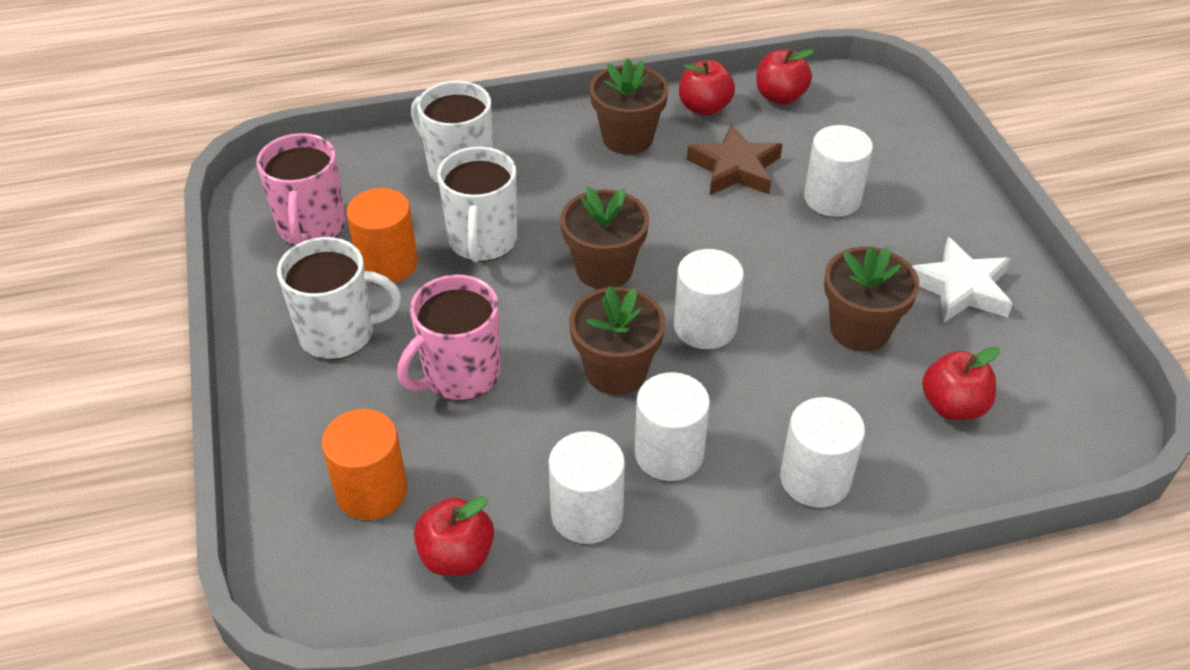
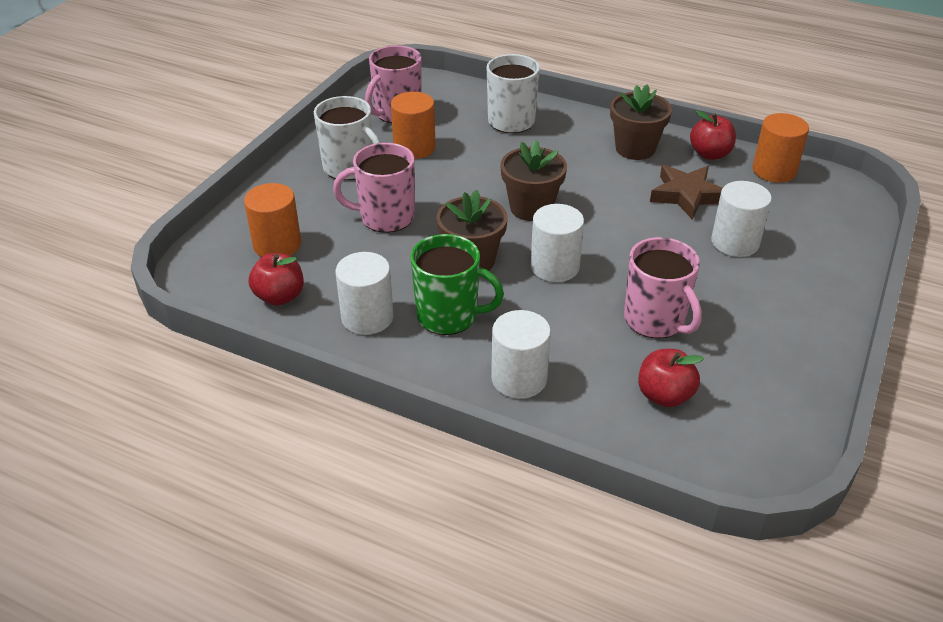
camera: 40 degrees right, 5 degrees down
(482, 242) = (478, 161): white mug -> none
(669, 453) = (449, 316): white cylinder -> green mug
(780, 96) = (774, 170): red apple -> orange cylinder
(859, 329) = (655, 320): brown flower pot -> pink mug
(961, 288) = (763, 337): white star -> none

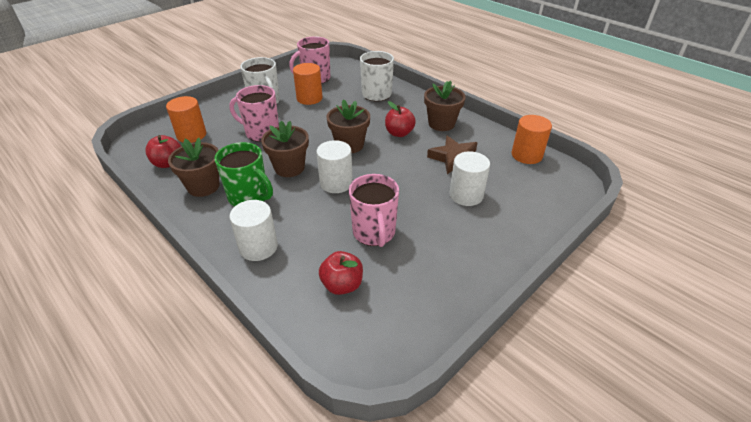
camera: 20 degrees right, 0 degrees up
(367, 317) = (203, 186): white cylinder -> brown flower pot
(710, 154) = (489, 136): red apple -> red apple (399, 133)

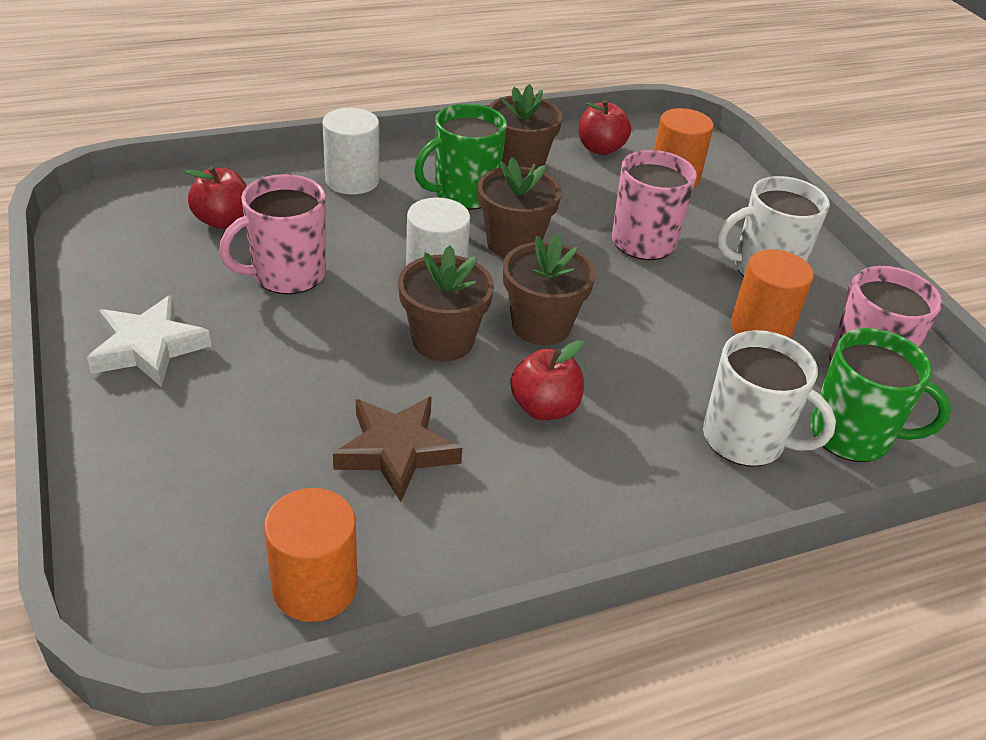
camera: 110 degrees right, 0 degrees up
(356, 77) = (852, 435): none -> green mug
(374, 233) = (286, 275): pink mug -> pink mug turned 45 degrees counterclockwise
(441, 124) = (544, 495): brown flower pot -> brown flower pot (443, 341)
(466, 195) = (277, 411): white cylinder -> none
(470, 254) = (148, 348): none -> white star

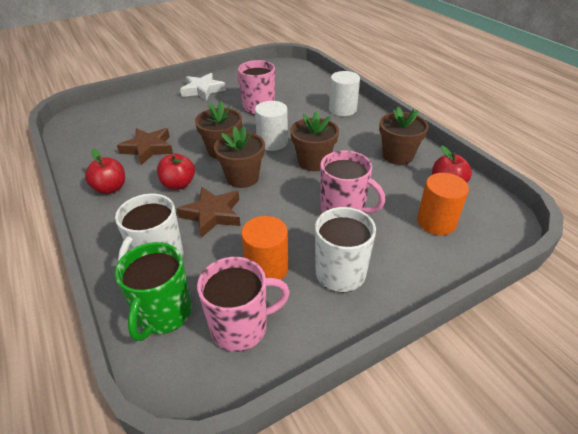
camera: 85 degrees right, 0 degrees up
(223, 220) = (290, 87): red apple -> red apple (110, 188)
(315, 587) = (80, 142): orange cylinder -> none
(463, 194) = (352, 141): green mug -> none
(639, 371) = (212, 214): none -> brown star

